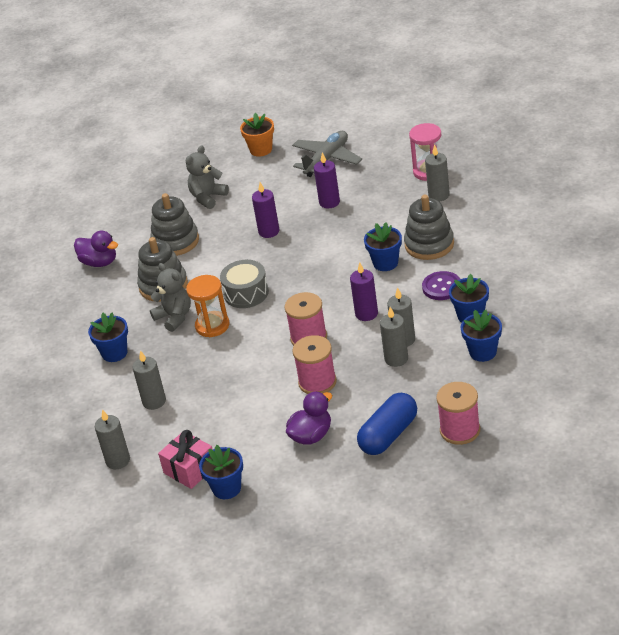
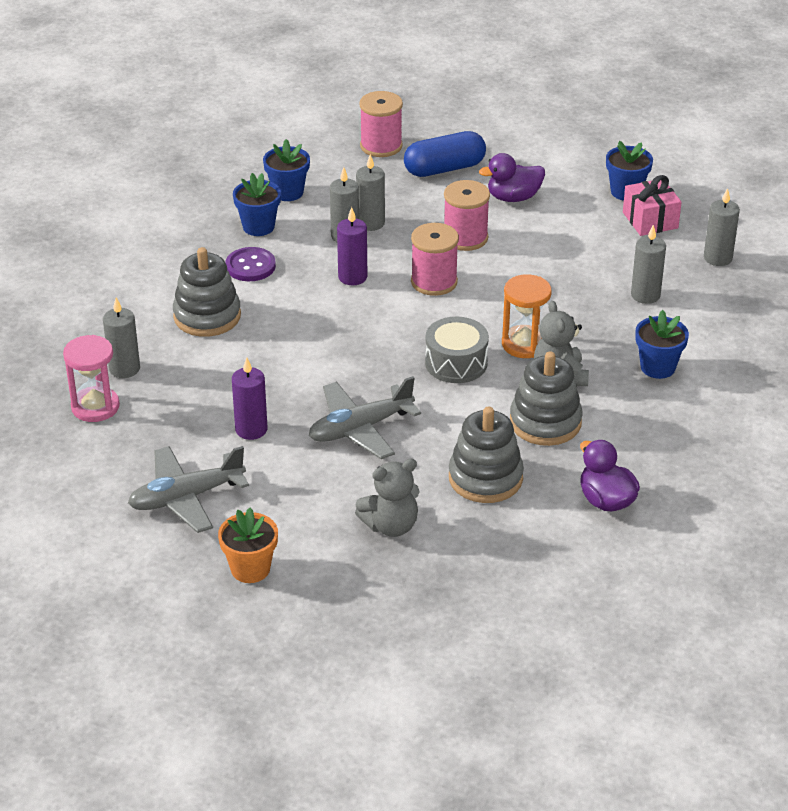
camera: 155 degrees left, 0 degrees up
(269, 231) = (360, 428): purple candle -> grey plane
(385, 263) = (274, 319): blue flower pot -> none

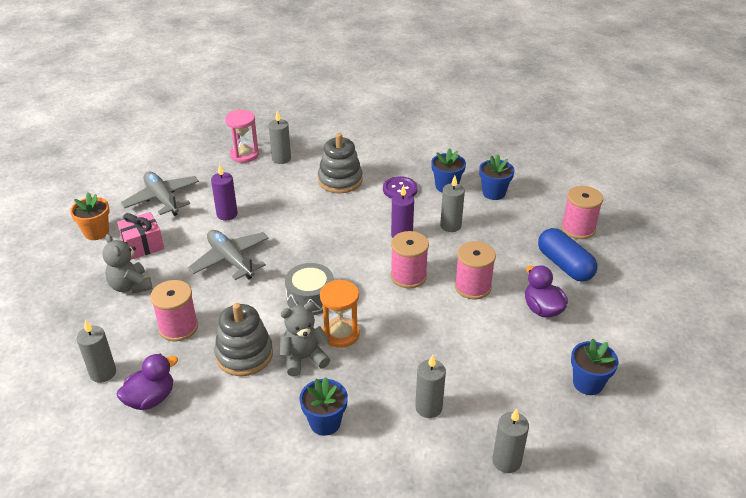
camera: 80 degrees right, 0 degrees up
(370, 223) = (472, 236): grey candle -> grey candle (103, 373)
(485, 478) = (178, 327): grey stacking toy -> pink spool
(650, 220) = (548, 404): pink gift -> pink gift (143, 245)

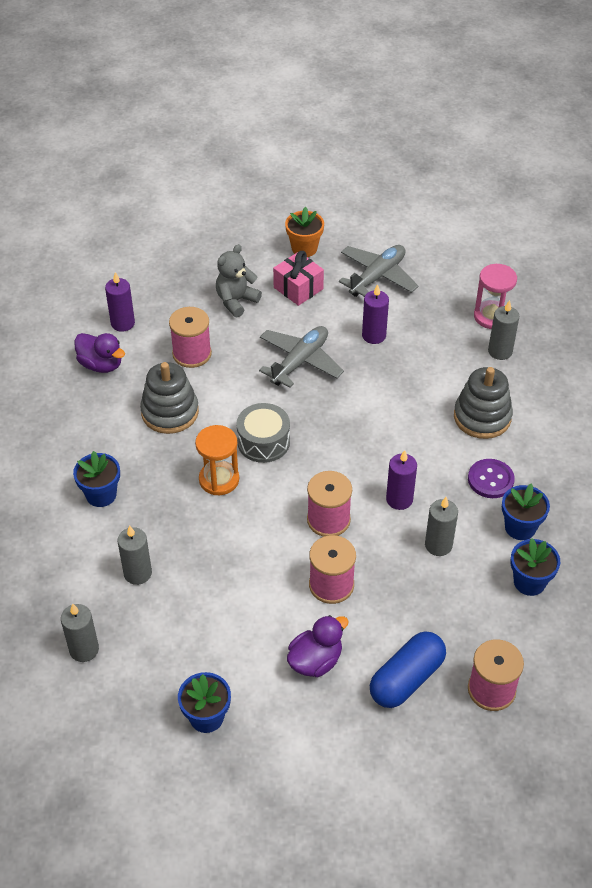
camera: 75 degrees right, 10 degrees up
(103, 373) = (123, 323): grey candle -> purple candle
(304, 358) = (177, 458): grey teddy bear -> none

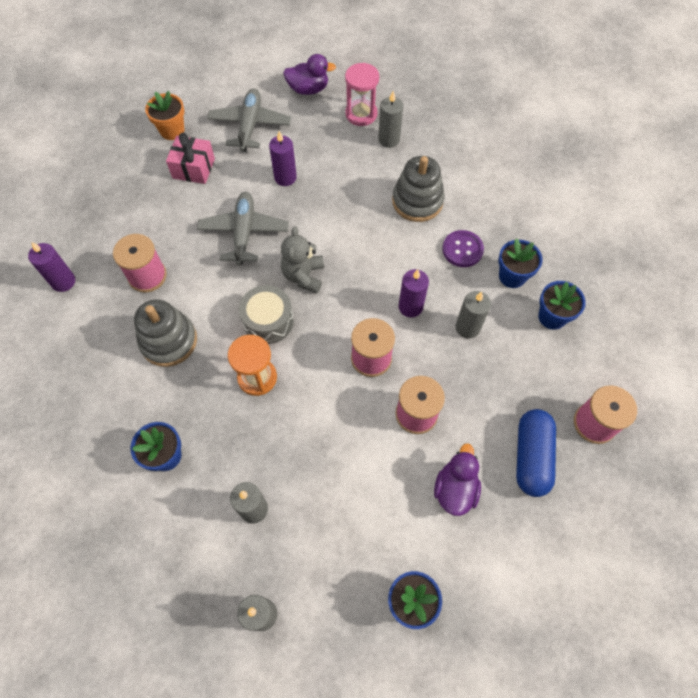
camera: 35 degrees left, 15 degrees up
(101, 365) = (73, 332): purple duck -> purple duck (308, 89)
(236, 301) = (150, 207): grey teddy bear -> grey teddy bear (303, 276)

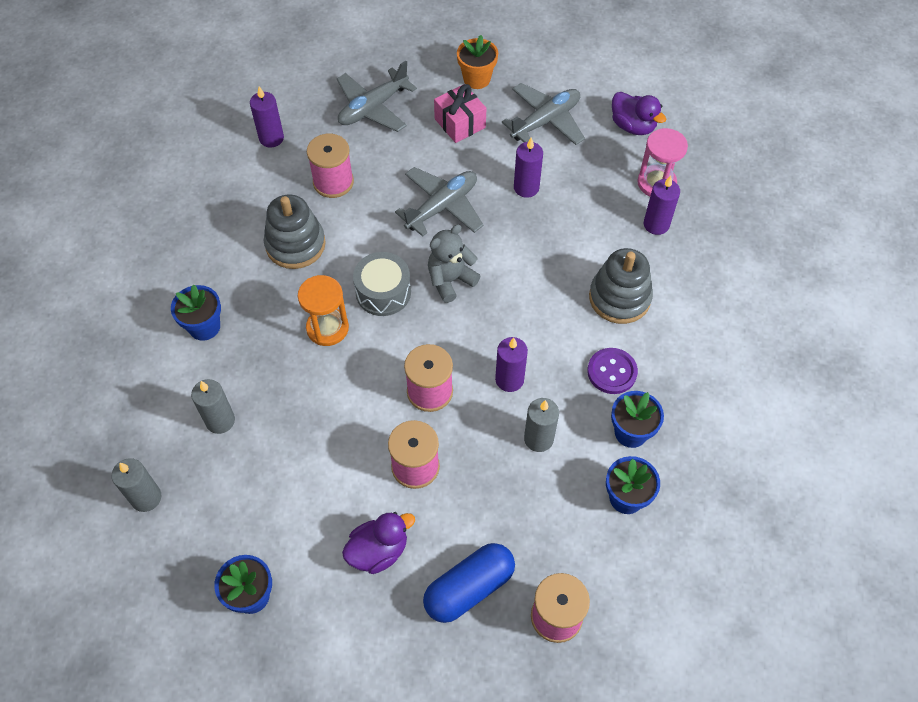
camera: 45 degrees right, 5 degrees down
(119, 203) = (373, 108): none -> grey plane
(389, 139) = (656, 224): grey candle -> purple candle

